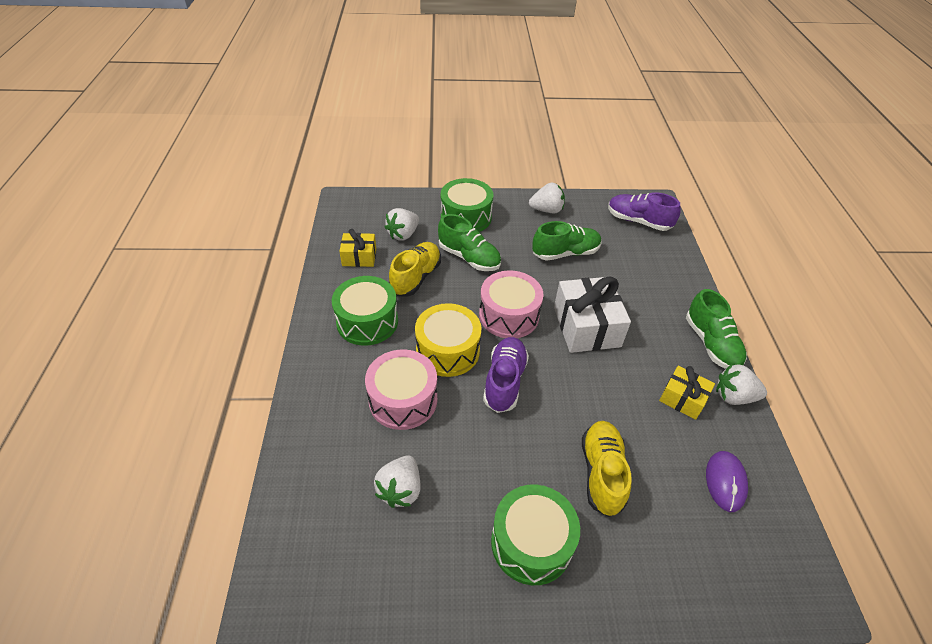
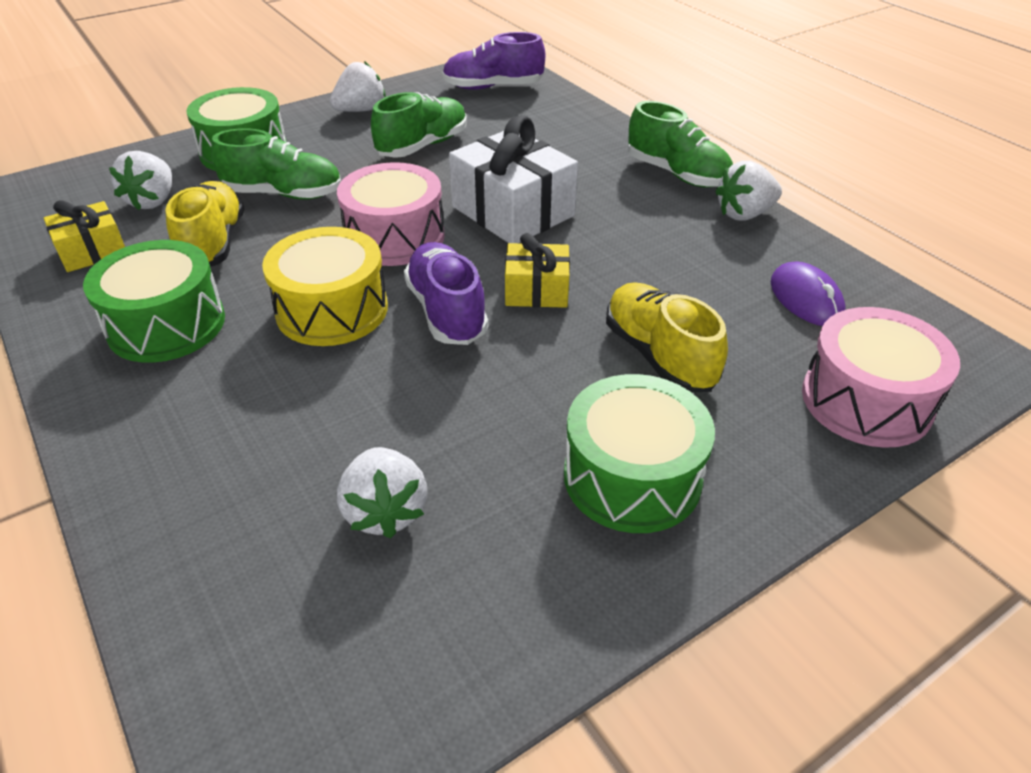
camera: 30 degrees left, 5 degrees down
(403, 400) = (303, 397): pink drum -> pink drum (866, 401)
(683, 399) = (690, 239): yellow gift -> yellow gift (536, 290)

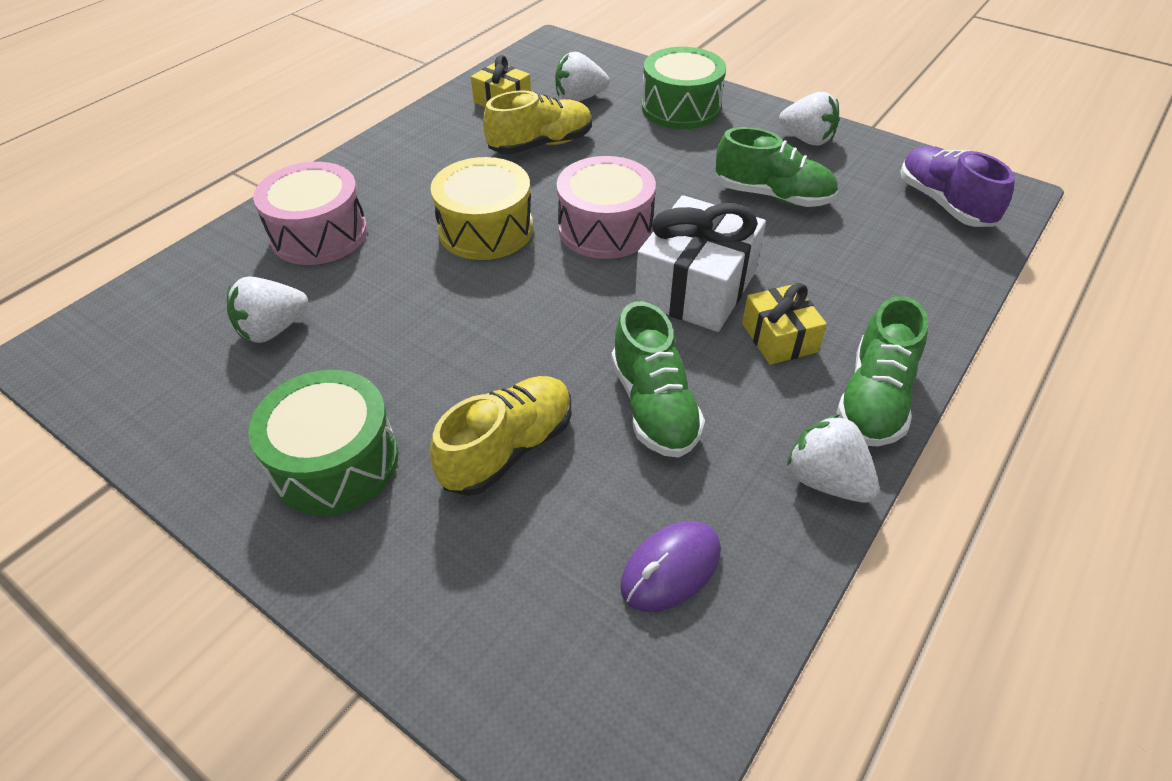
camera: 70 degrees right, 5 degrees up
(166, 325) = (435, 163): green drum -> none
(284, 194) = (631, 150): green shoe -> green shoe (654, 406)
(447, 311) = (512, 291): purple shoe -> none
(536, 290) = (571, 338): yellow gift -> yellow gift (779, 337)
(866, 401) = (498, 648): pink drum -> pink drum (319, 234)

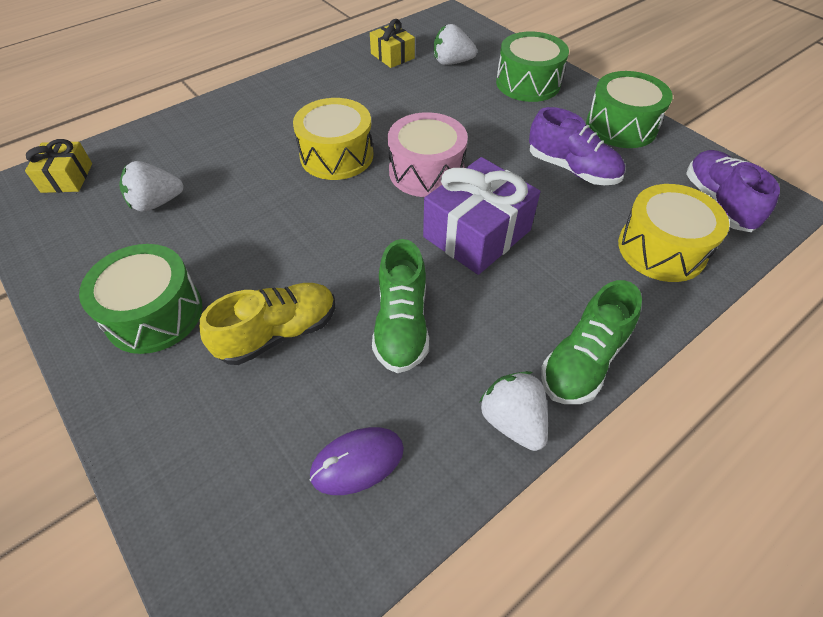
camera: 15 degrees right, 5 degrees up
(319, 234) = (218, 137): pink drum -> none
(541, 145) = (406, 95): yellow shoe -> none
(696, 287) = (477, 233): white gift -> purple gift
(773, 196) = (572, 169): green shoe -> purple shoe
(779, 337) = (526, 290): yellow gift -> yellow gift (67, 178)
(807, 139) = (621, 126): white strawberry -> green drum
(906, 263) = (661, 249): none -> yellow drum

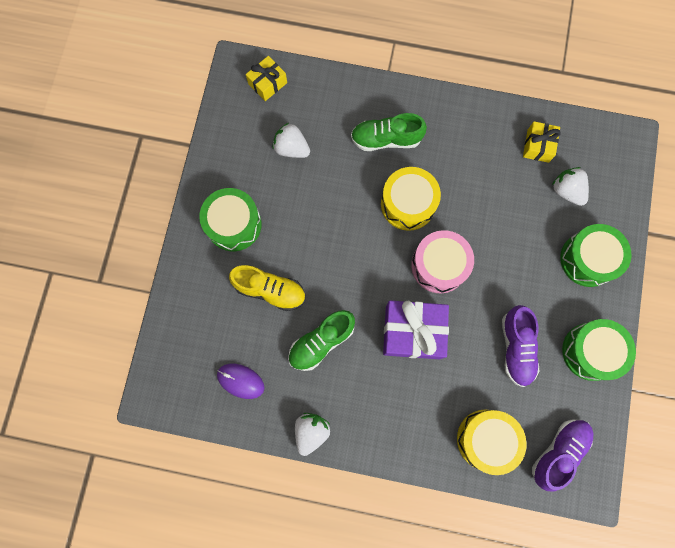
camera: 50 degrees right, 25 degrees up
(583, 361) = (371, 443): green shoe -> green shoe (386, 139)

